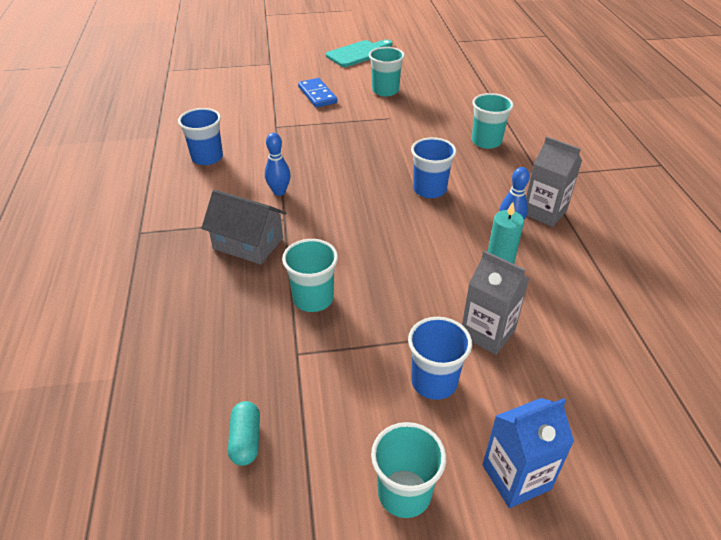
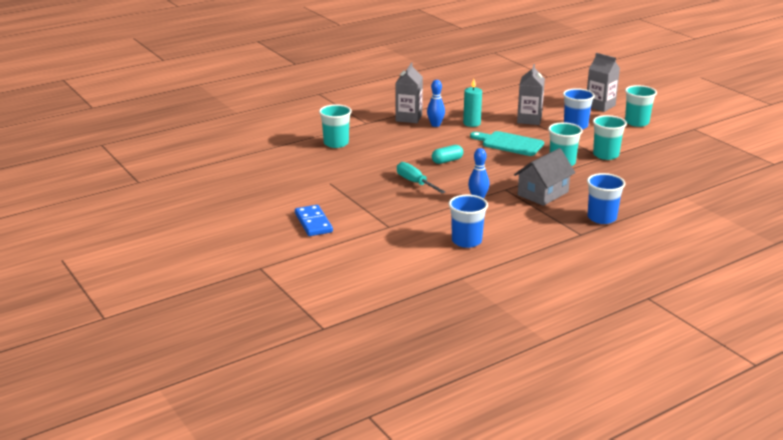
camera: 115 degrees left, 15 degrees down
(246, 440) = (662, 156): turquoise capsule -> turquoise capsule (447, 161)
(248, 243) = (543, 193): grey house -> grey house turned 45 degrees clockwise
(317, 95) = (313, 223): blue domino -> blue domino turned 60 degrees counterclockwise
(351, 164) = (415, 182): none -> turquoise screwdriver
(358, 53) = (201, 225): turquoise cutting board -> turquoise cutting board (509, 143)
(385, 91) = (280, 194): turquoise cup -> turquoise cup (606, 155)
(429, 189) = (419, 151): blue cup -> blue cup (601, 218)
(516, 477) = (600, 106): blue carton -> grey carton

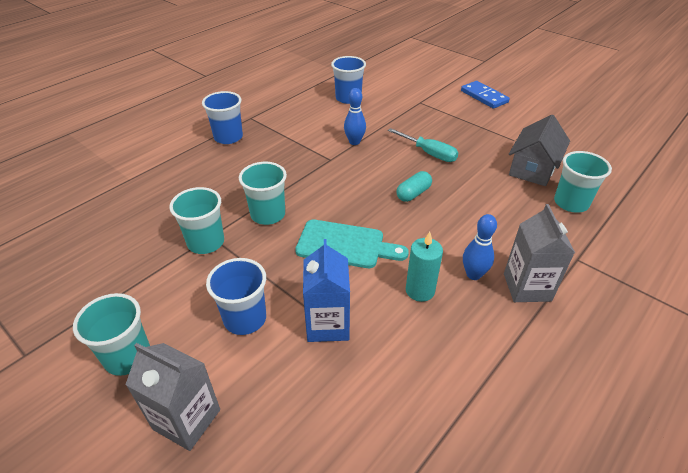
camera: 165 degrees right, 15 degrees up
(529, 120) = (327, 324): grey carton -> blue carton
(543, 193) = (288, 159): grey house -> grey house (533, 168)

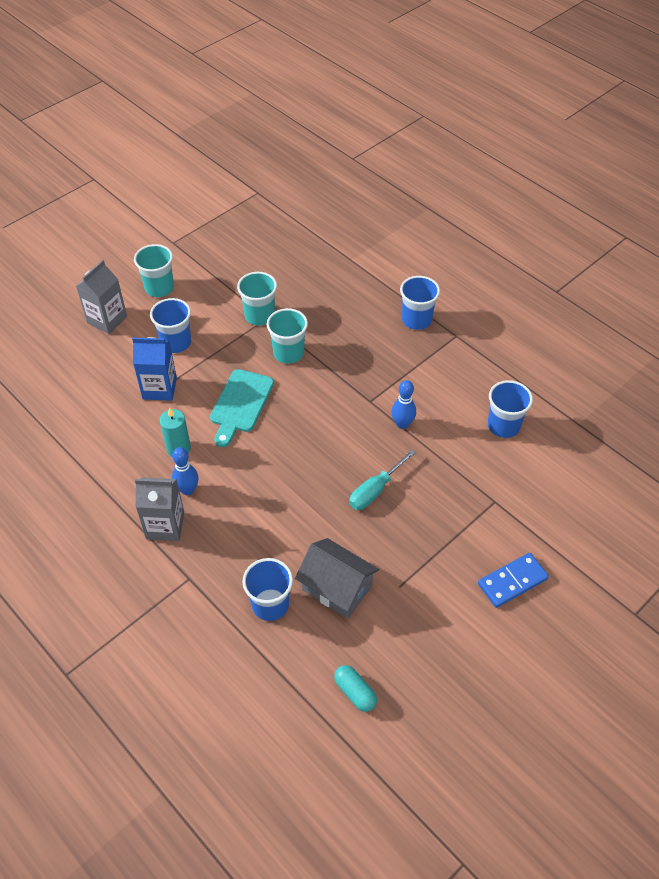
camera: 95 degrees right, 10 degrees up
(413, 193) = (304, 464): turquoise capsule -> turquoise capsule (355, 692)
(571, 203) = (270, 604): turquoise cup -> blue cup

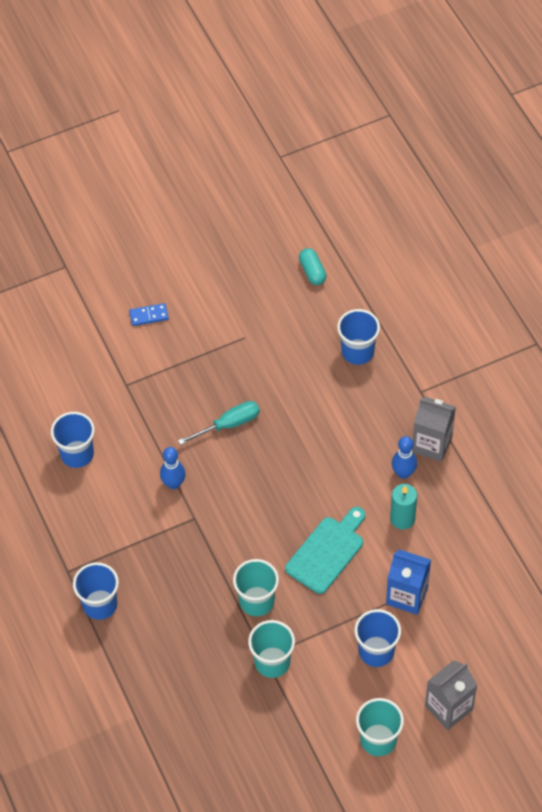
camera: 160 degrees left, 5 degrees up
(337, 588) = (297, 350): grey house -> none
(512, 581) = (149, 315): blue domino -> blue domino, size x0.65

